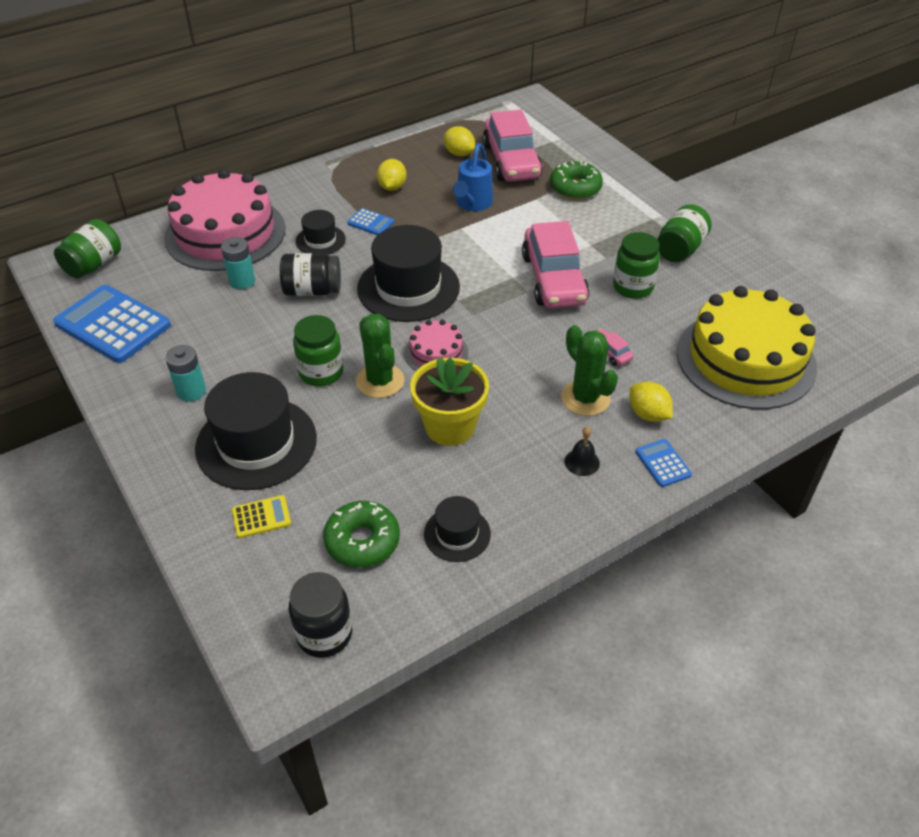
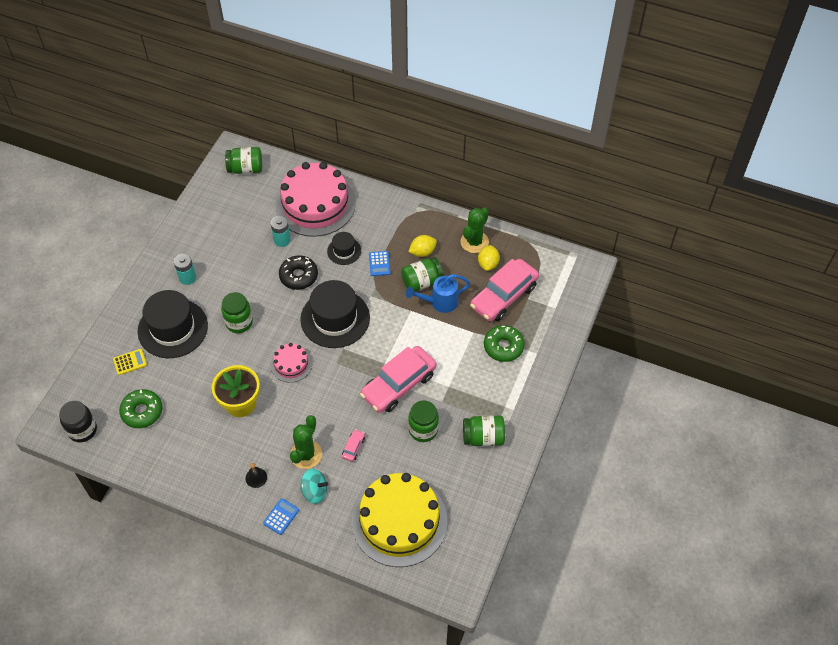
camera: 55 degrees right, 10 degrees up
(113, 324) = (209, 211): blue calculator -> none
(261, 517) = (130, 362): yellow calculator -> yellow calculator turned 60 degrees counterclockwise
(312, 290) = (298, 276): black jar -> black donut
(380, 381) = (251, 352): green cactus -> green cactus (474, 242)
(431, 204) = (422, 282): none -> green jar
(457, 534) = (171, 448): black hat -> none
(648, 414) = (314, 491): yellow lemon -> turquoise spinning top

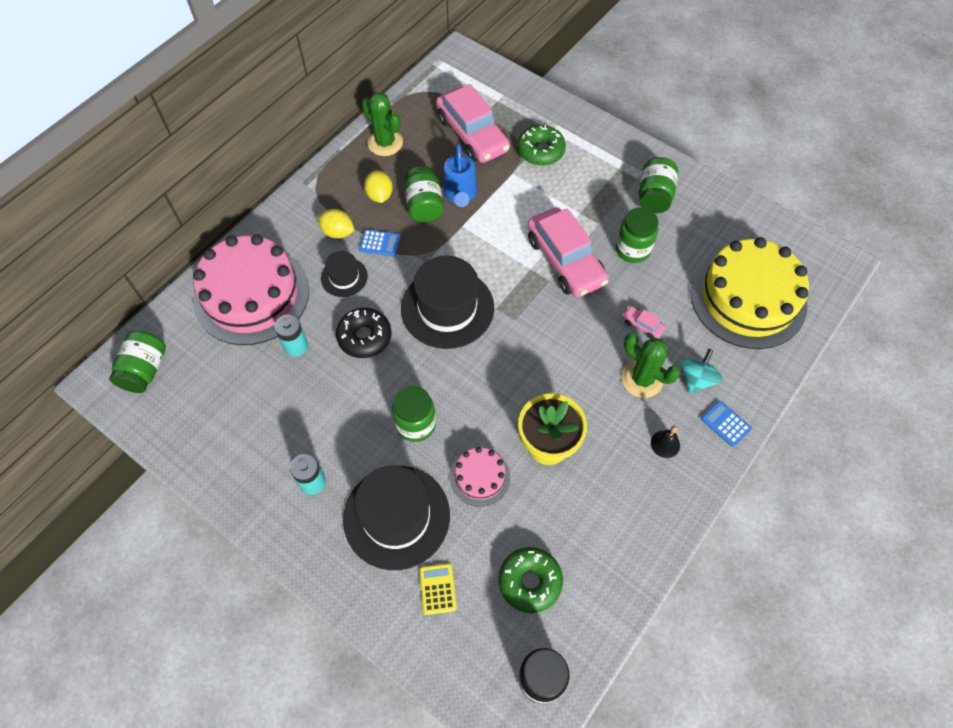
camera: 75 degrees left, 5 degrees up
(291, 364) = (503, 371): pink cake -> pink cake (480, 477)
(488, 264) = (422, 138): yellow lemon -> yellow lemon (337, 232)

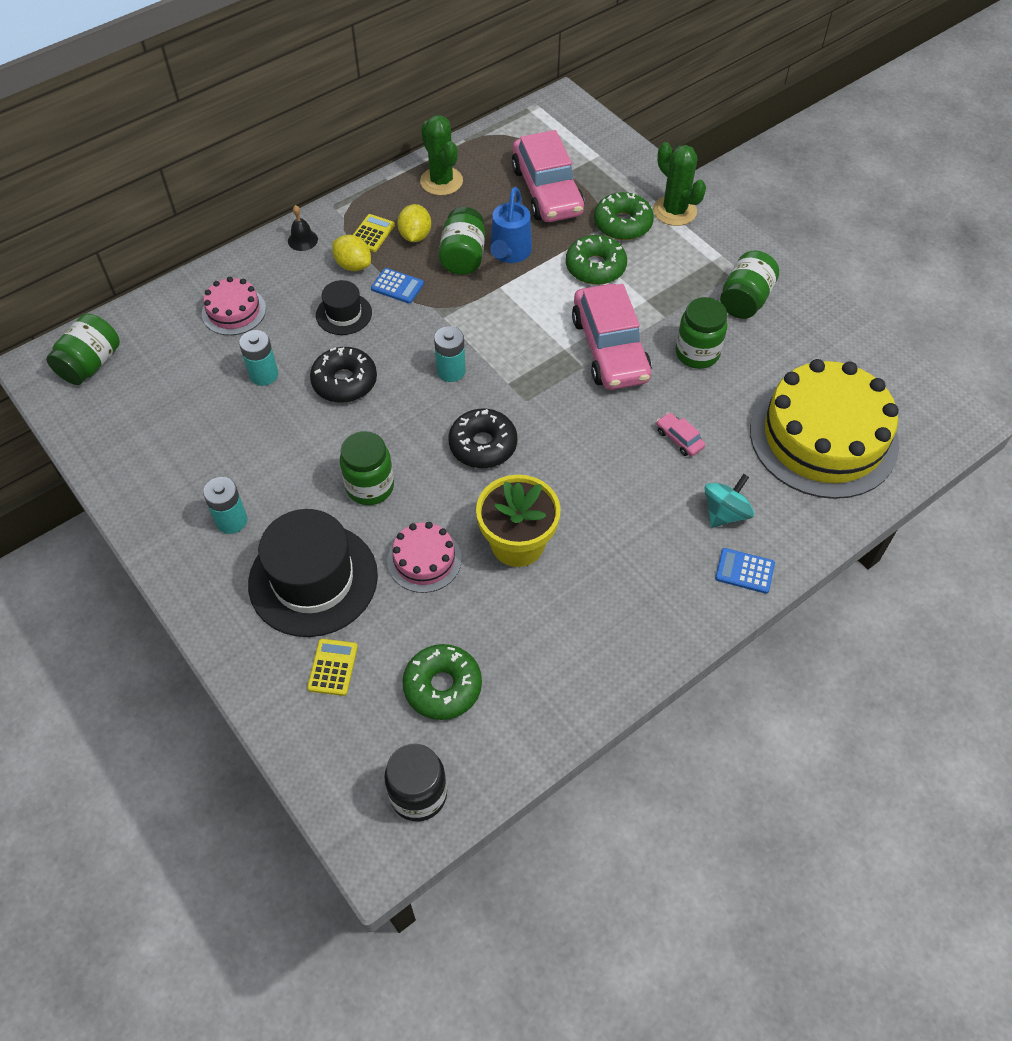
camera: 15 degrees right, 5 degrees down
(251, 295) = (234, 311): pink cake -> pink cake, size x0.47
(343, 201) = (372, 233): none -> yellow calculator
(447, 308) = (451, 371): black hat -> turquoise battery
(493, 366) = (483, 445): none -> black donut
(531, 193) = (595, 267): none -> green donut
(642, 379) = (657, 498): green cactus -> green cactus (674, 211)
(665, 444) = (660, 576): black bell -> black bell (302, 240)
(725, 424) = (744, 571): blue calculator -> blue calculator turned 45 degrees counterclockwise

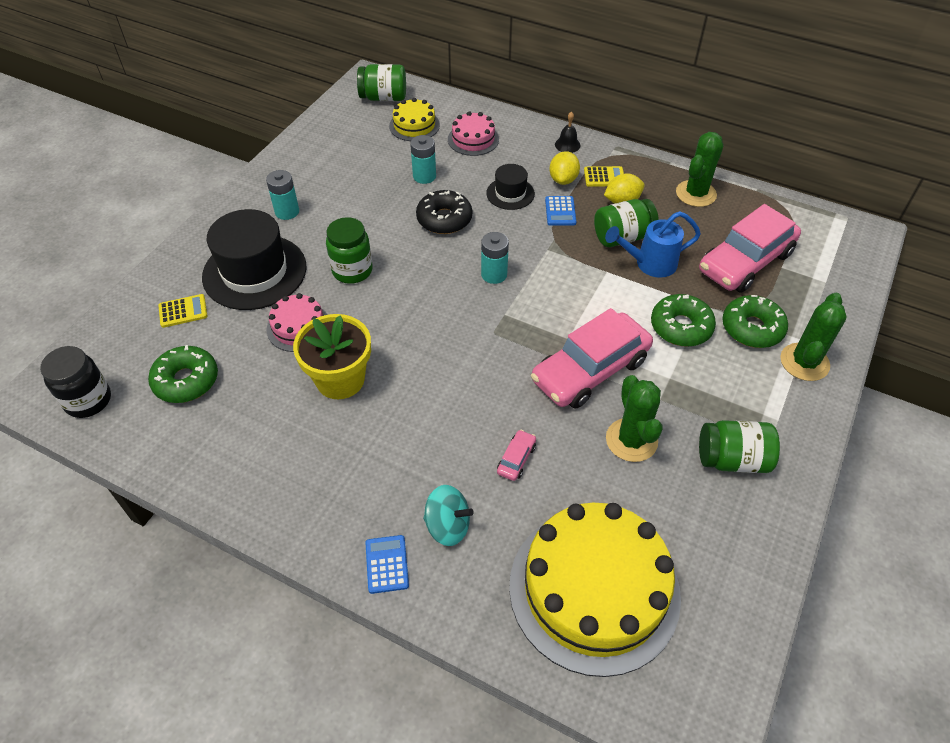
camera: 65 degrees right, 5 degrees down
(168, 353) = (414, 125): none -> yellow cake
(483, 445) = (429, 321): black donut -> none
(697, 353) = (631, 440): green jar -> green cactus

